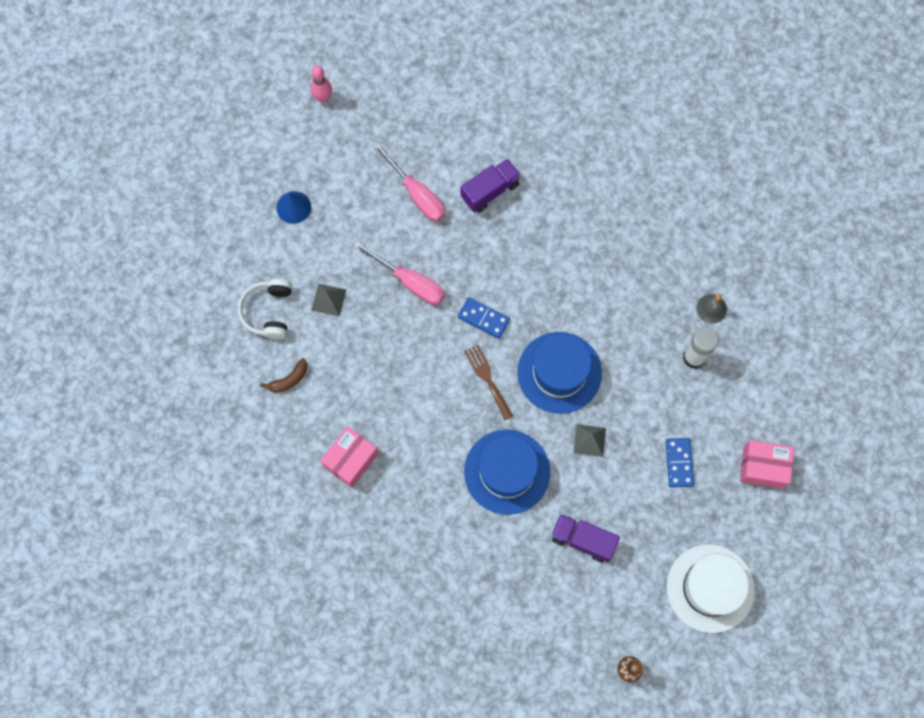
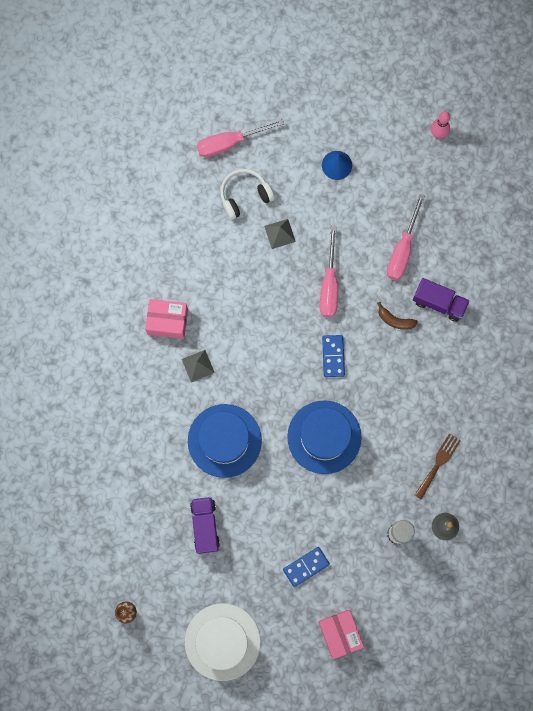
camera: 60 degrees right, 5 degrees up
(205, 295) = (230, 143): none -> pink screwdriver
(289, 379) = (202, 241): brown banana -> brown banana (395, 320)
(487, 379) = (287, 386): brown fork -> brown fork (438, 463)
(589, 440) = (284, 489): grey pyramid -> grey pyramid (198, 366)

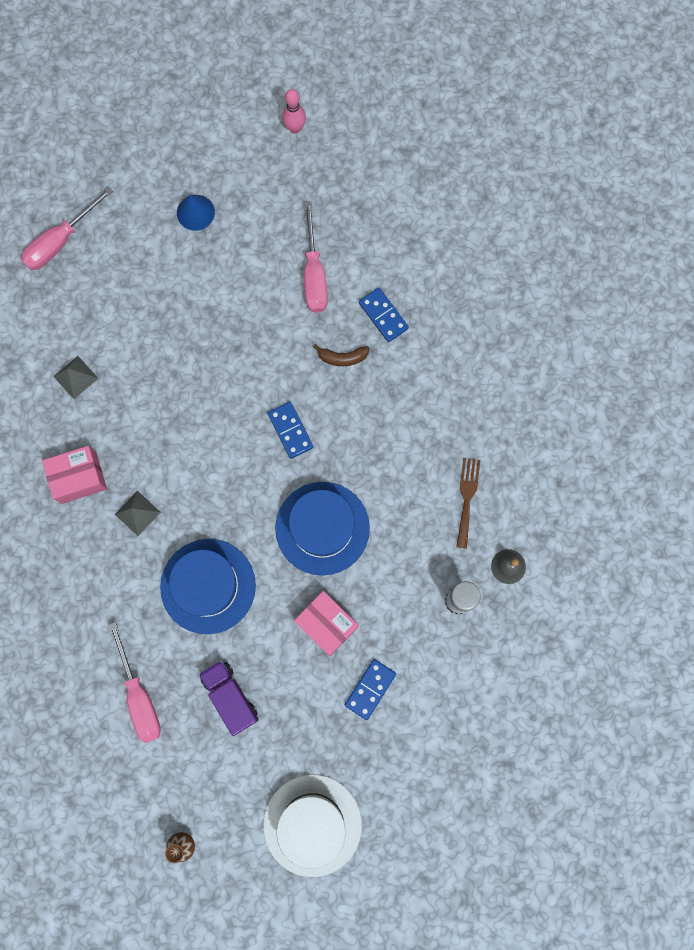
camera: 25 degrees left, 0 degrees up
(244, 196) = (105, 293): white headphones -> none
(280, 233) = (165, 318): grey pyramid -> grey pyramid (75, 377)
(329, 284) = (248, 351): pink screwdriver -> pink screwdriver (139, 696)
(340, 633) = (445, 749): pink box -> pink box (326, 624)
(439, 303) = (383, 315): purple truck -> blue domino

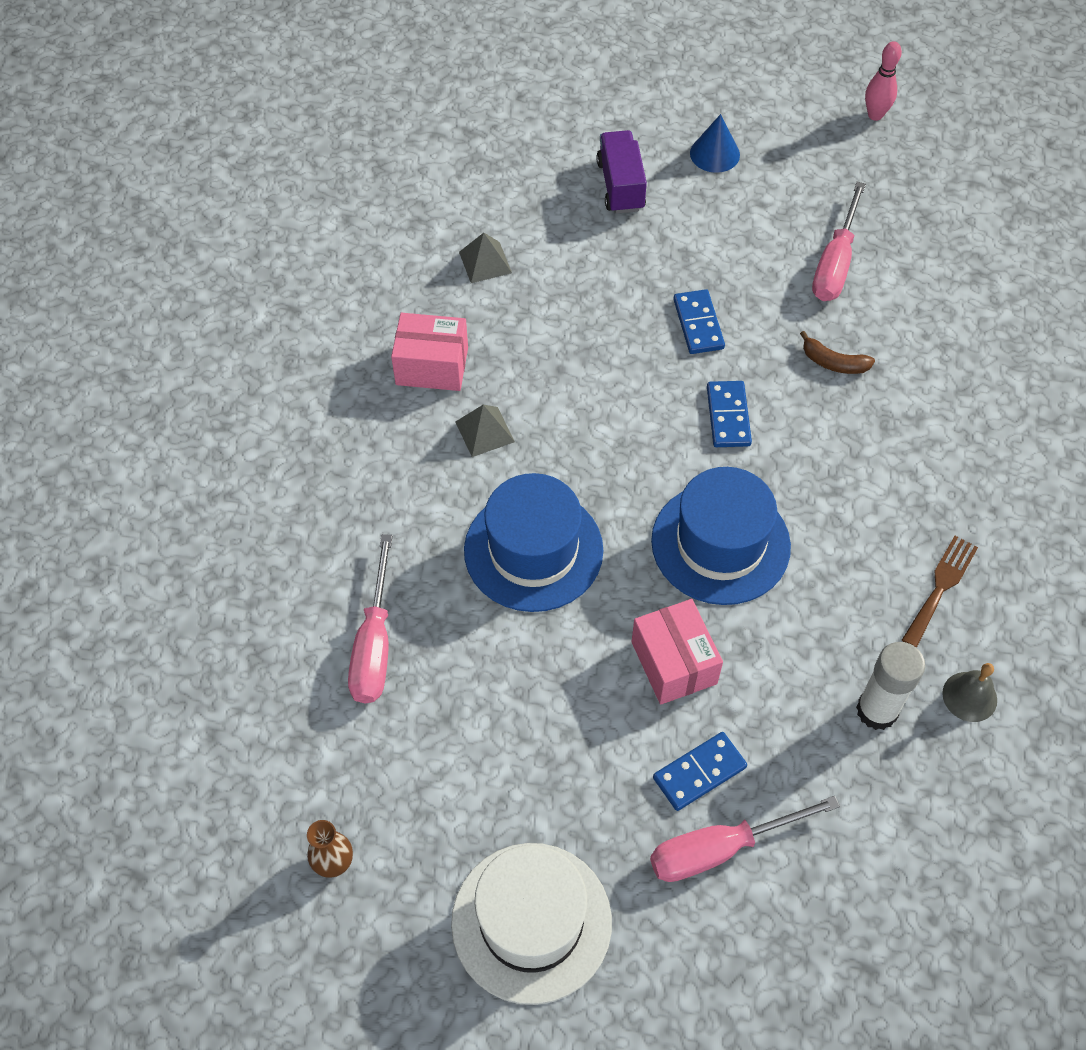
camera: 25 degrees right, 20 degrees down
(60, 241) = (539, 127): pink screwdriver -> pink screwdriver (720, 849)
(230, 697) = (496, 697): purple truck -> purple truck (620, 186)
(383, 315) = (907, 337): blue domino -> blue domino (698, 324)

